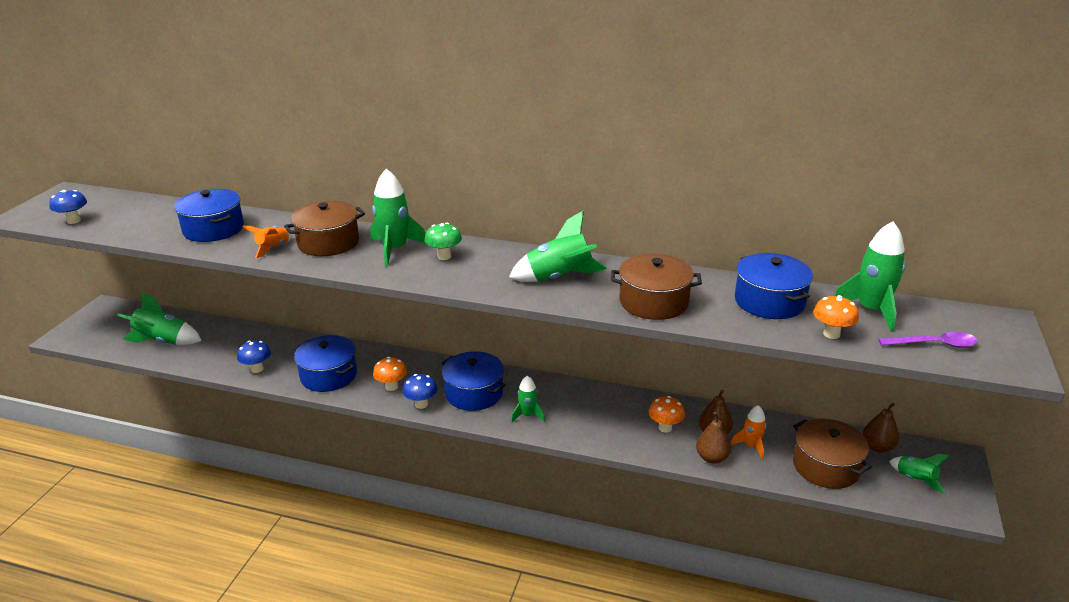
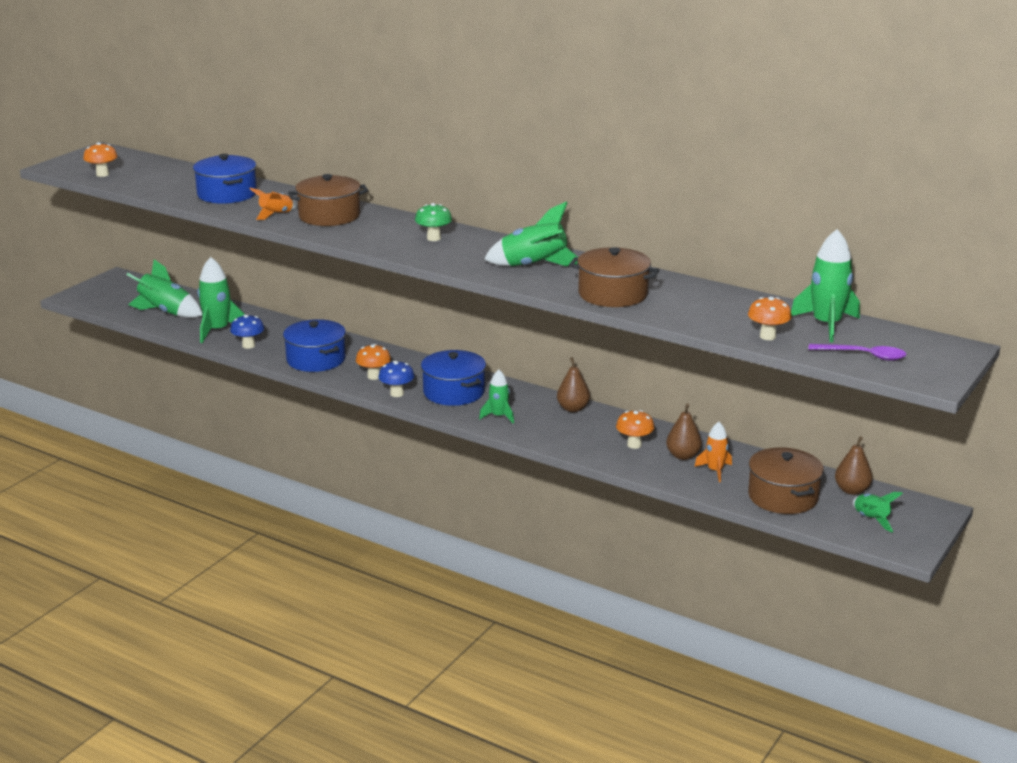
camera: 15 degrees right, 5 degrees down
(74, 221) = (102, 174): blue mushroom -> orange mushroom
(395, 250) = (389, 228): green rocket -> green rocket (217, 330)
(712, 458) = (667, 473): brown pear -> brown pear (573, 408)
(769, 301) = (728, 307): blue pot -> none

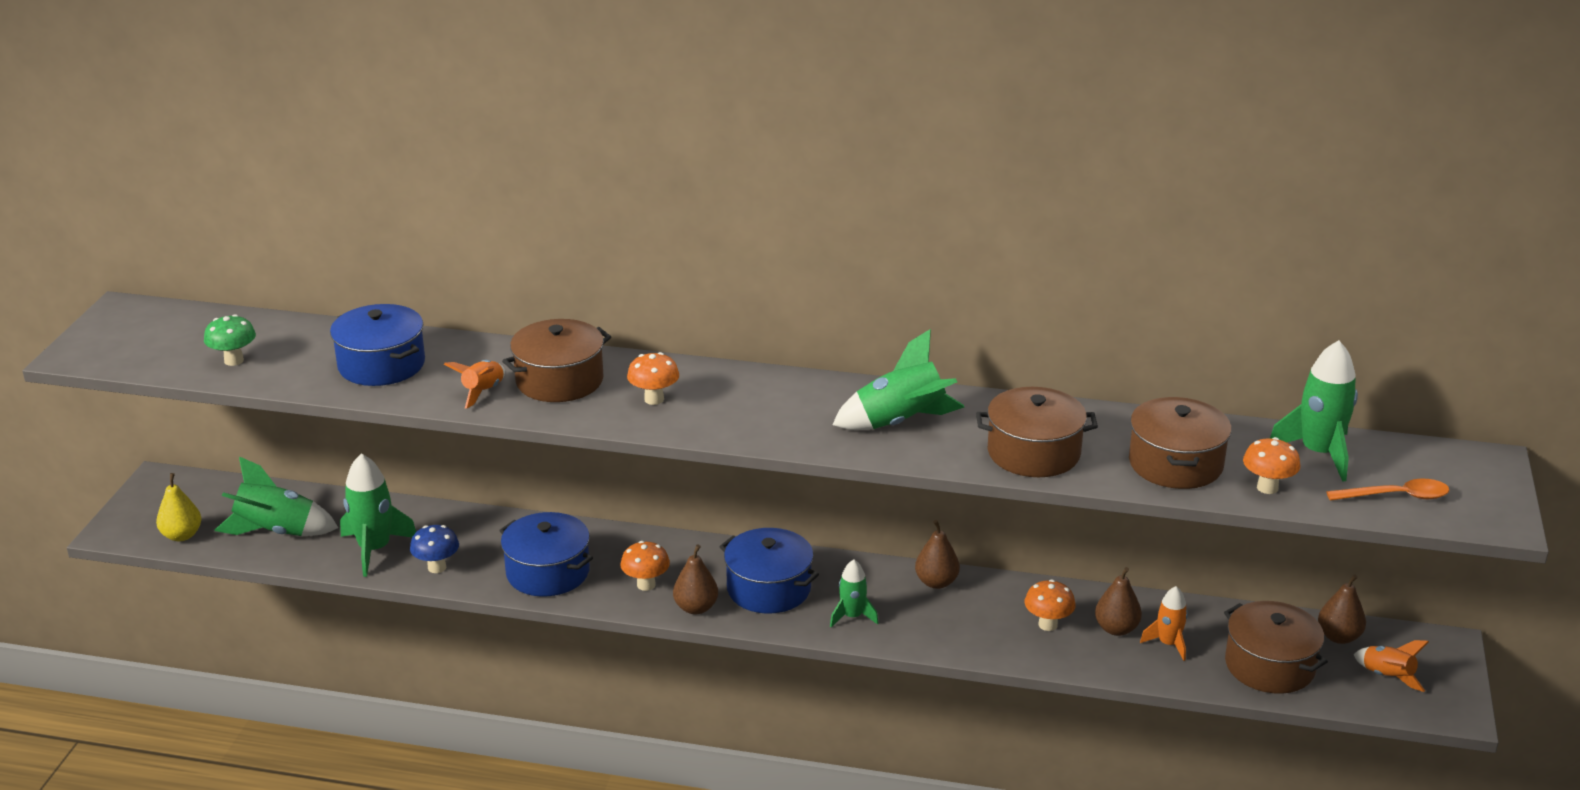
camera: 20 degrees left, 5 degrees up
(102, 174) = (163, 358): orange mushroom -> orange mushroom (654, 399)
(109, 305) = (182, 535): none -> yellow pear
(397, 394) = (696, 608): blue mushroom -> brown pear
(433, 238) = (732, 396): green mushroom -> green mushroom (234, 360)
(711, 314) = (1175, 464): none -> brown pot
(863, 356) = (1396, 496): purple spoon -> orange spoon
(871, 519) = (1387, 677): green rocket -> orange rocket

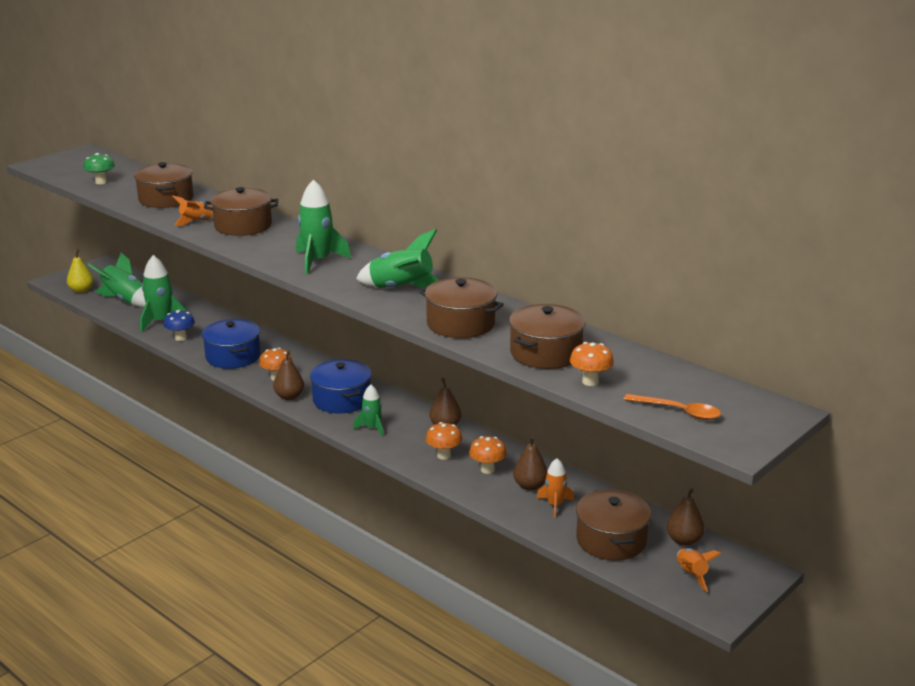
camera: 30 degrees right, 5 degrees down
(381, 365) = (166, 199): blue pot -> brown pot
(654, 399) = (279, 245): orange mushroom -> orange mushroom (444, 455)
(1318, 453) = (657, 374): green rocket -> green rocket (318, 261)

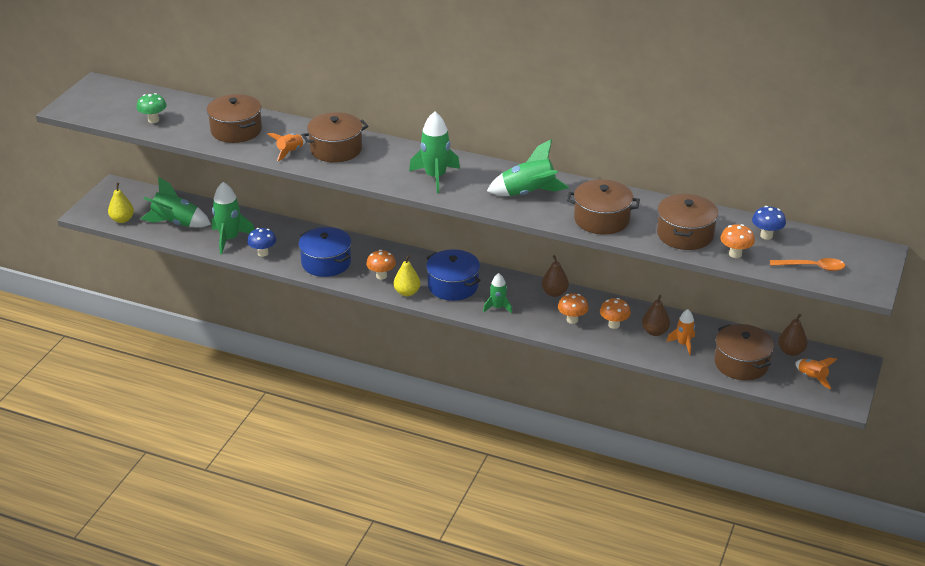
camera: 20 degrees left, 10 degrees up
(289, 396) = (407, 292): brown pear -> yellow pear
(646, 371) = (766, 236): none -> blue mushroom

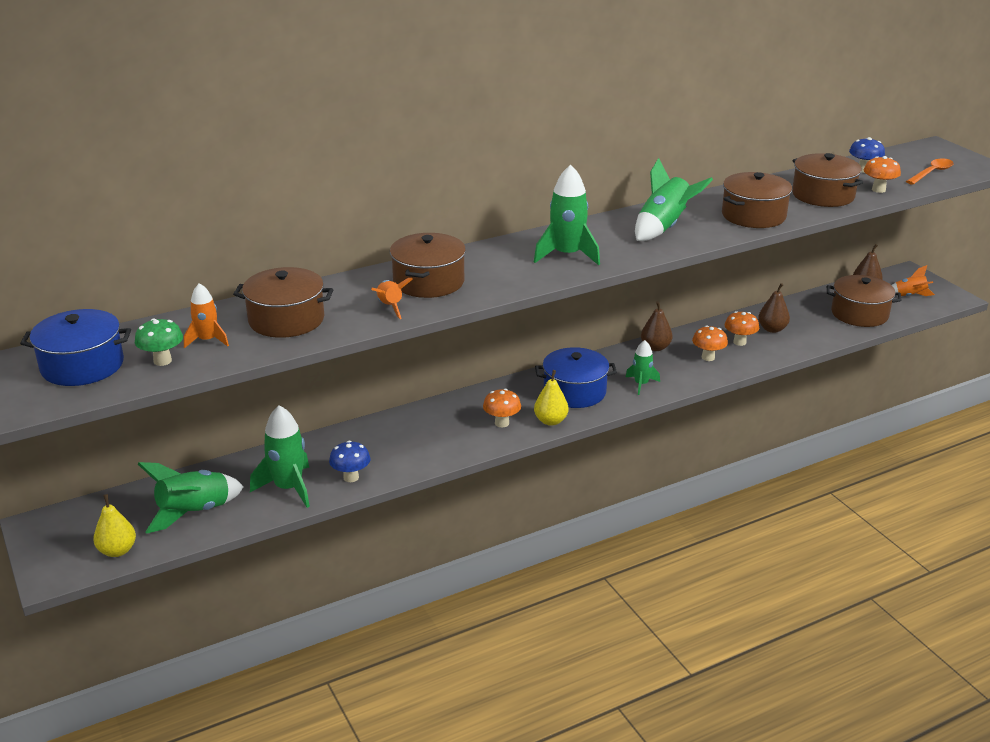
camera: 50 degrees left, 5 degrees down
(326, 263) = (430, 445): blue pot -> blue pot (82, 365)
(683, 344) = (804, 325): orange rocket -> orange rocket (207, 340)

